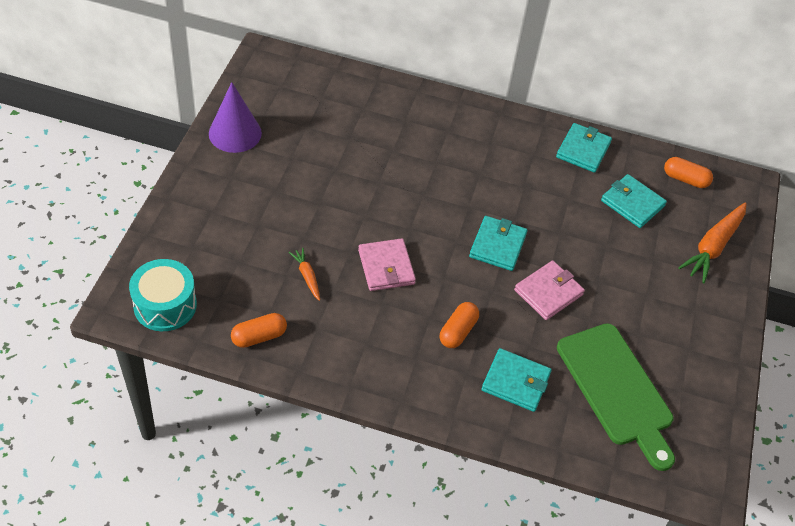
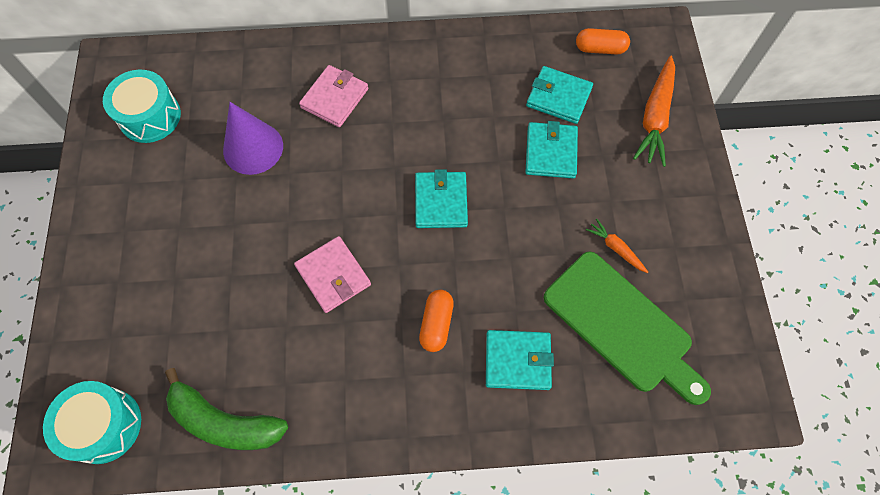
camera: 15 degrees left, 15 degrees up
(235, 133) = (109, 172): purple cone -> purple cone (253, 148)
(259, 337) = (224, 421): orange capsule -> green banana
(282, 104) = (150, 116): none -> turquoise drum
(307, 276) = (251, 322): orange carrot -> orange carrot (615, 248)
(548, 292) = (512, 237): pink wallet -> pink wallet (335, 98)
(583, 150) = (487, 53): turquoise wallet -> turquoise wallet (551, 152)

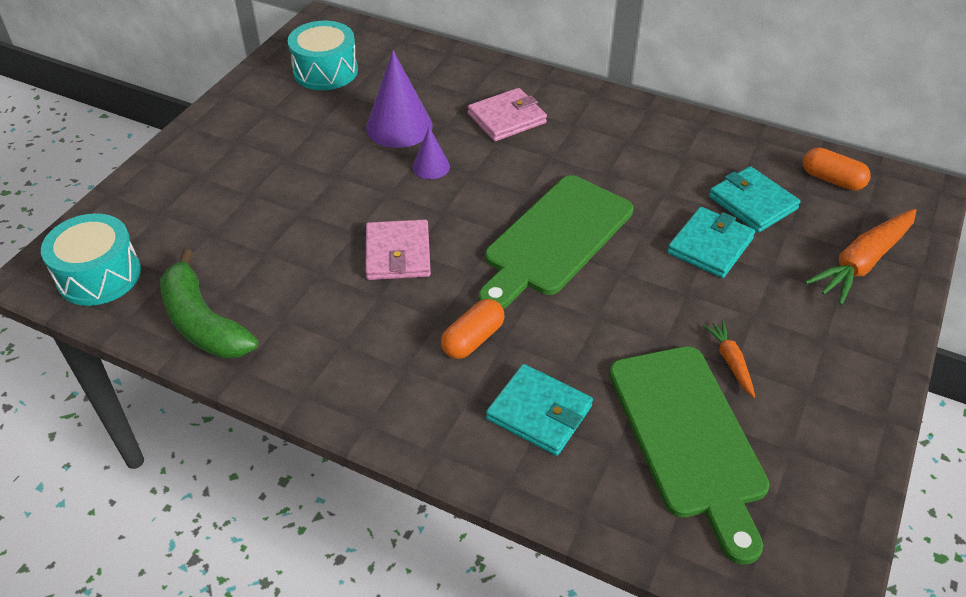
camera: 30 degrees right, 20 degrees down
(305, 177) = (431, 167): none -> purple cone
(441, 201) = (555, 239): turquoise wallet -> green cutting board

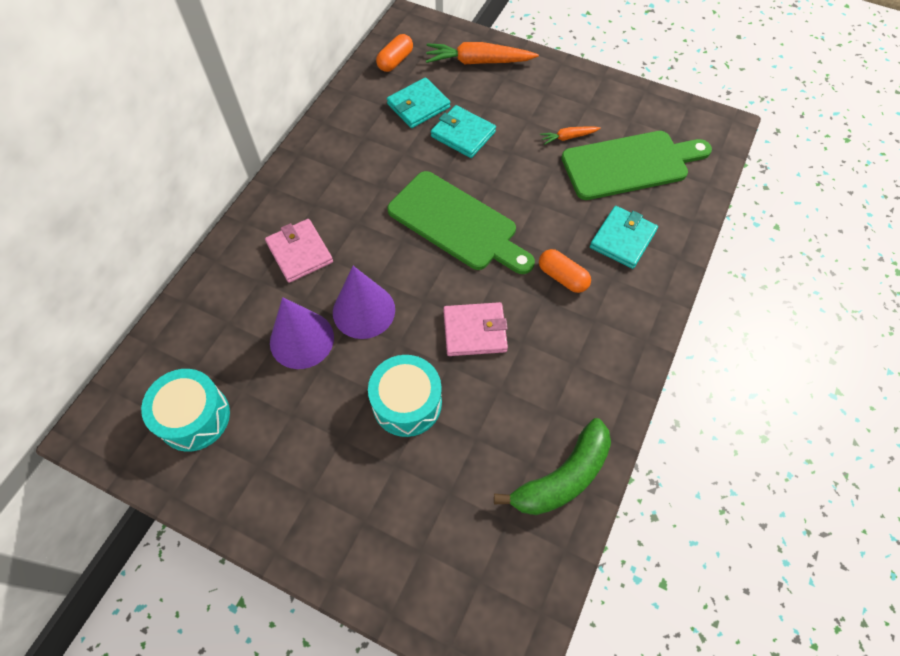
camera: 90 degrees left, 15 degrees up
(99, 275) = (510, 591): turquoise drum -> turquoise drum (407, 403)
(431, 167) = (364, 310): purple cone -> purple cone, size x1.85
(862, 263) = (478, 62): orange carrot -> orange carrot turned 135 degrees clockwise

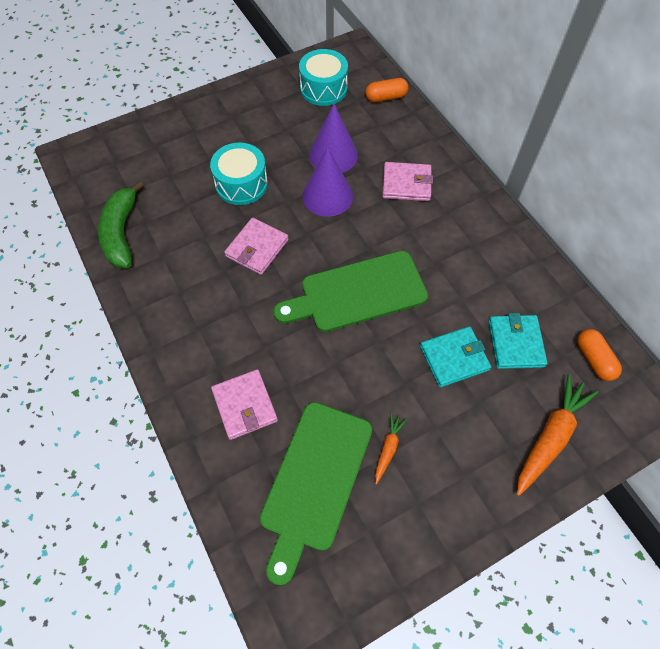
camera: 125 degrees right, 0 degrees up
(562, 277) = (250, 333): orange capsule -> orange capsule (386, 97)
(622, 239) = (244, 405): turquoise wallet -> pink wallet

